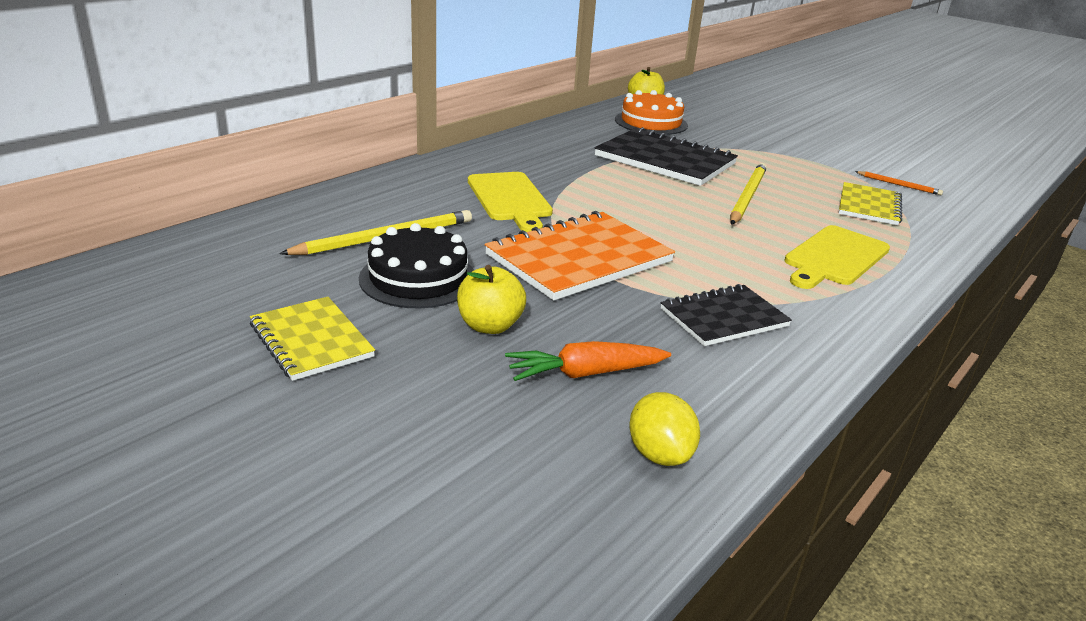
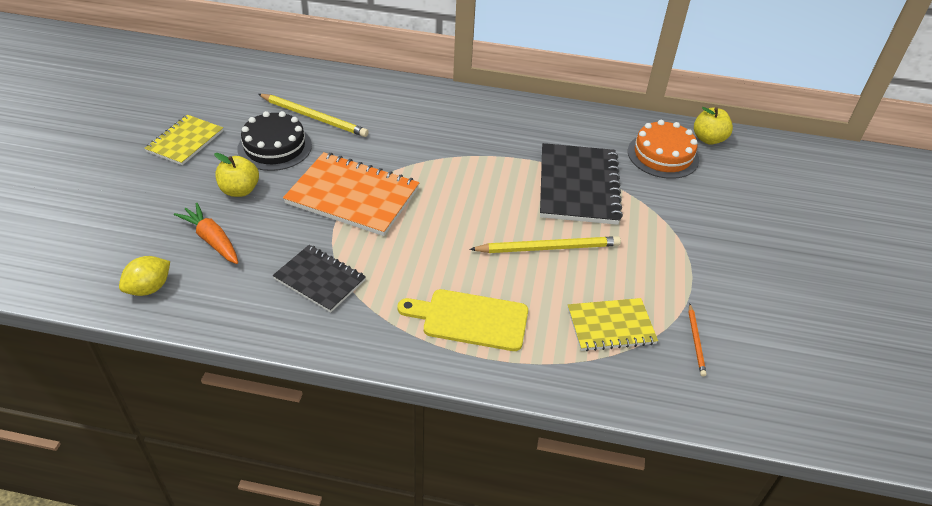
camera: 60 degrees right, 15 degrees up
(510, 199) = (417, 140): yellow cutting board -> none

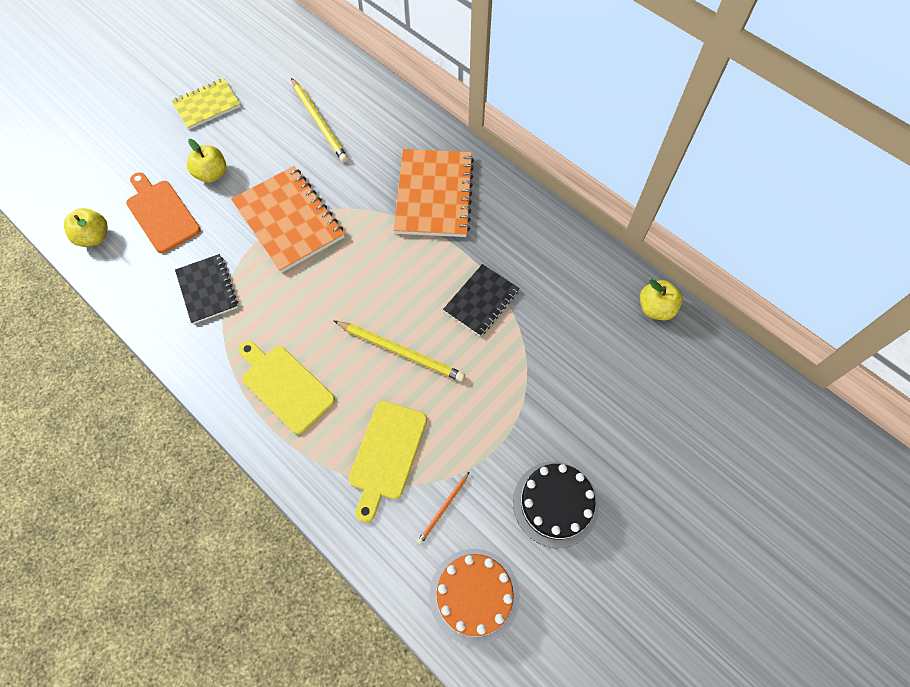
camera: 35 degrees right, 20 degrees up
(149, 288) = (94, 237): yellow lemon -> yellow apple
(212, 240) = (161, 213): orange carrot -> orange cutting board
(274, 147) = (267, 141): black cake -> black cake (555, 503)
(468, 131) = (434, 195): none -> orange notebook
(578, 186) = (481, 301): black notebook -> black notebook, size x0.61
(611, 326) = (386, 454): yellow notebook -> yellow cutting board
(663, 155) = (591, 305): orange cake -> orange cake (474, 595)

